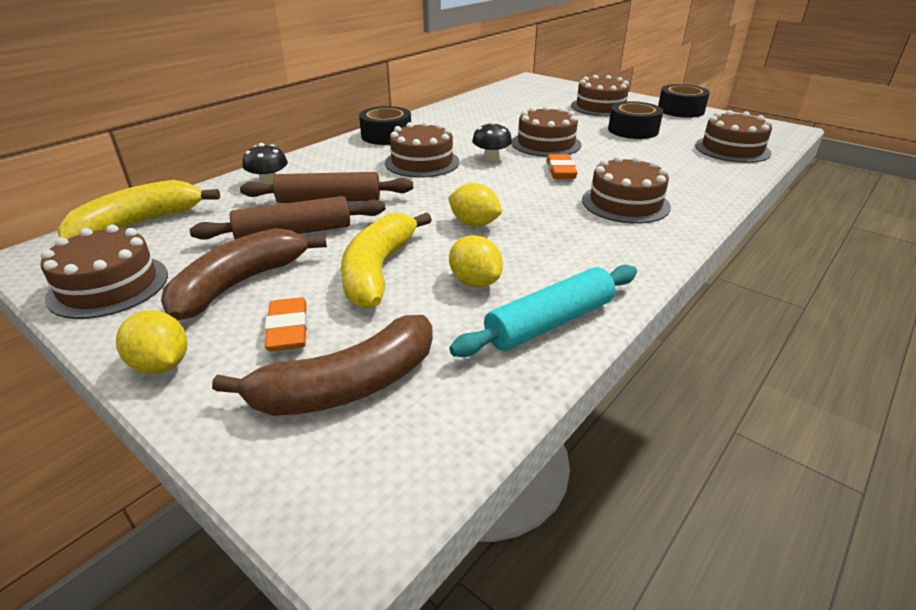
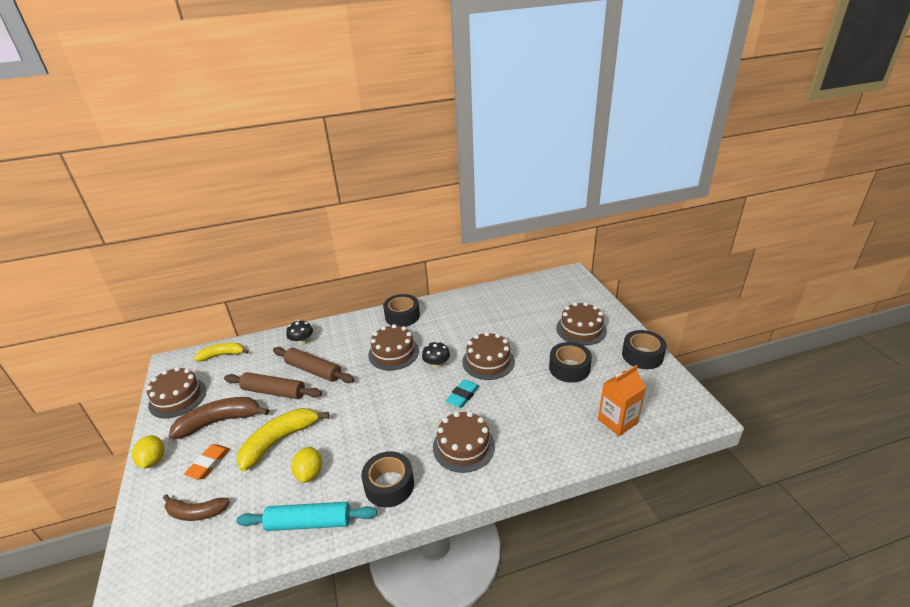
camera: 35 degrees right, 0 degrees up
(138, 224) = (222, 355): yellow banana -> yellow banana, size x0.65
(347, 386) = (196, 512): brown banana -> brown banana, size x0.65
(474, 224) = (359, 425): yellow lemon -> none
(560, 171) = (463, 396): orange eraser -> turquoise eraser
(595, 256) = (389, 485): none -> black tape
(732, 149) = (617, 421): brown cake -> orange carton

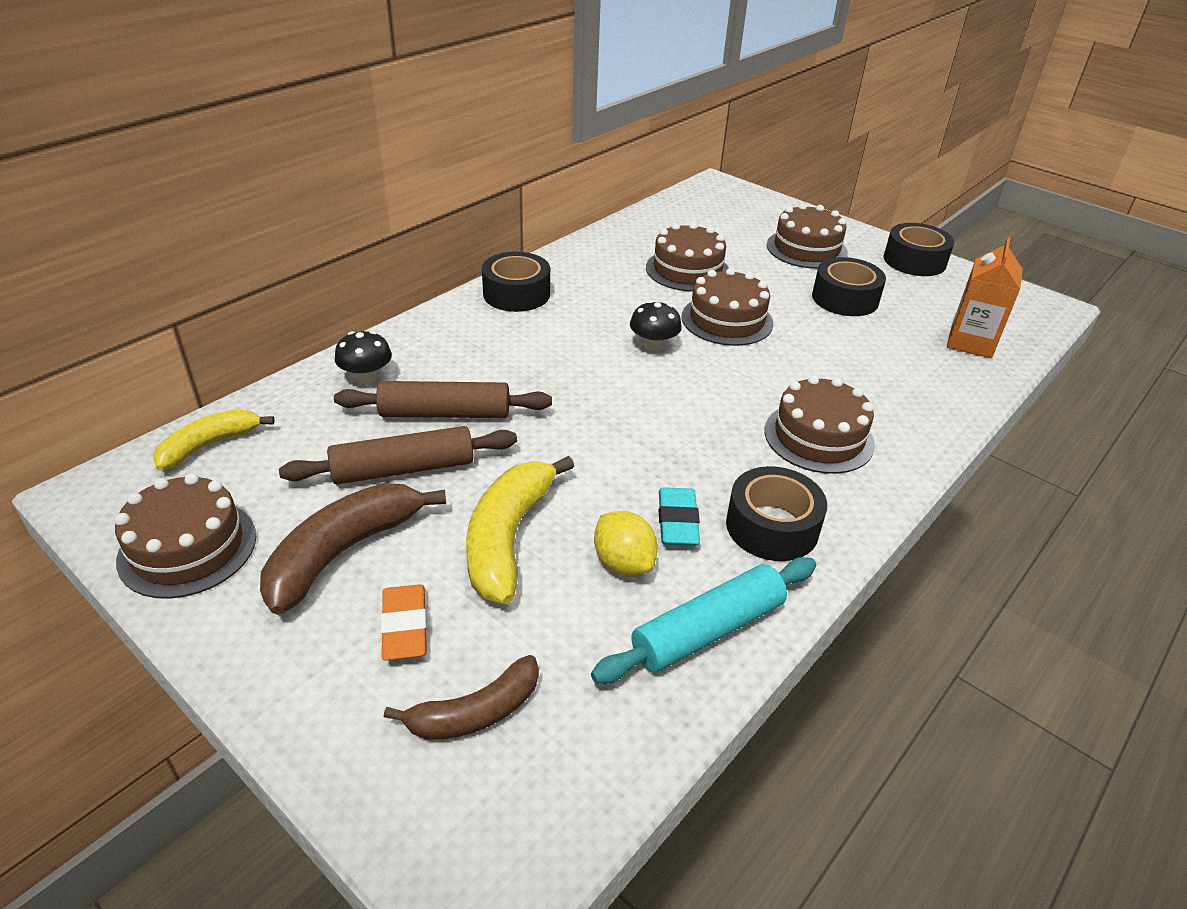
camera: 35 degrees left, 5 degrees up
(153, 460) = (265, 672): yellow lemon -> none
(393, 353) = (563, 348): brown cake -> brown cake (687, 270)
(463, 396) = (742, 374): turquoise eraser -> turquoise eraser (677, 521)

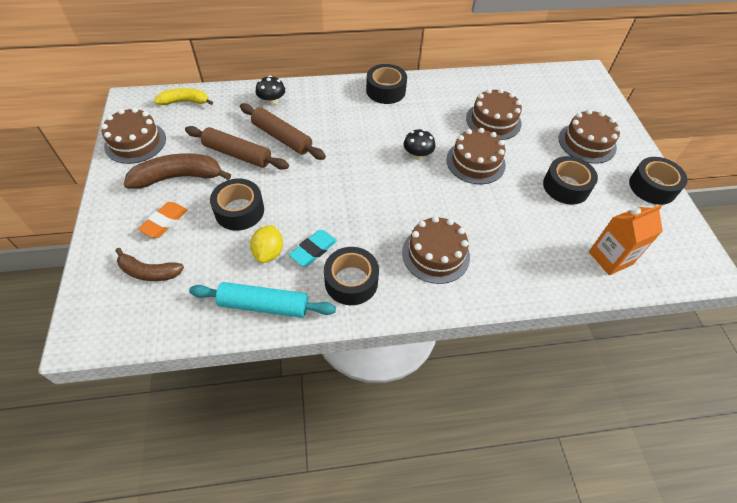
camera: 40 degrees right, 15 degrees up
(508, 538) = (239, 211): yellow banana -> black tape

